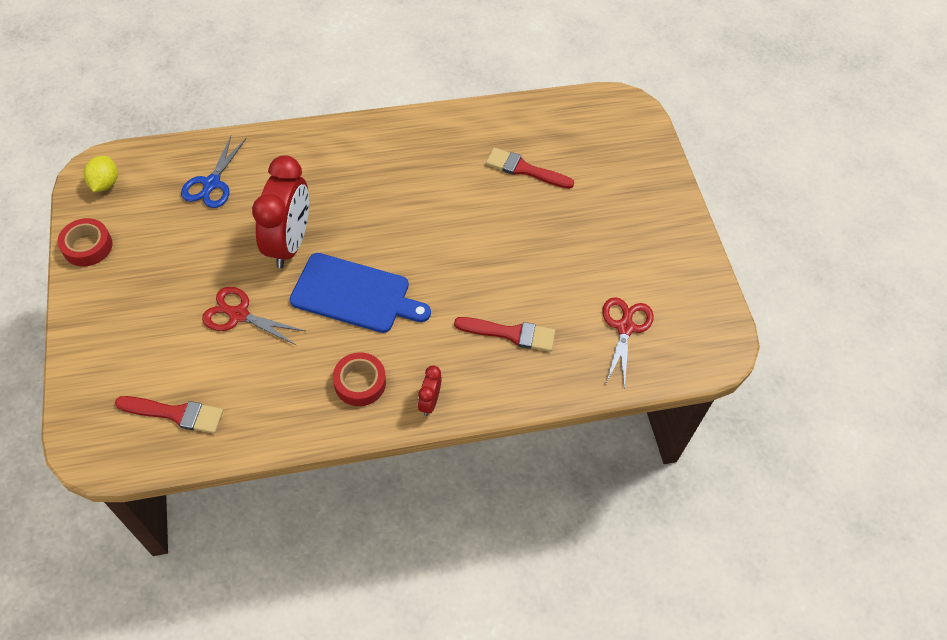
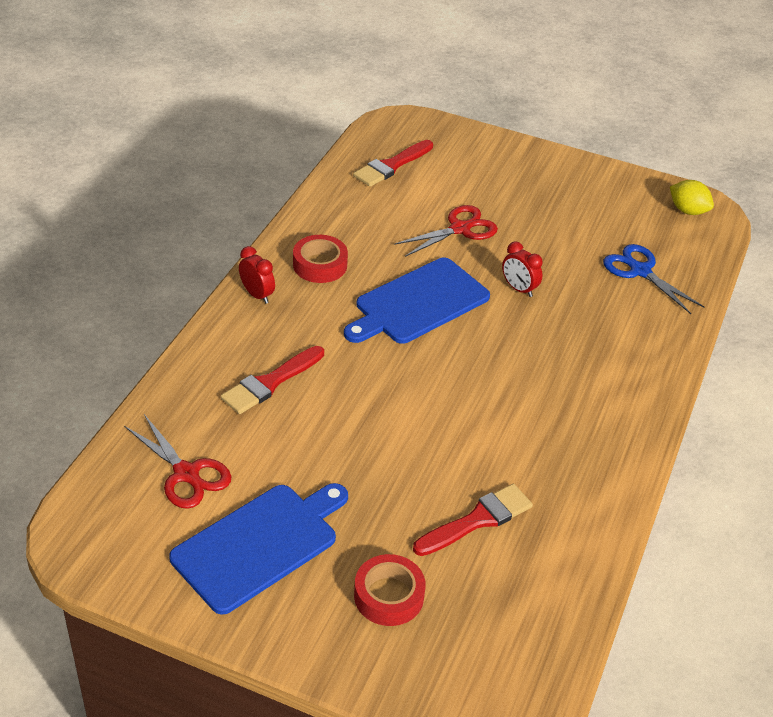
camera: 125 degrees right, 15 degrees down
(87, 246) = (612, 179): red tape -> red tape (388, 596)
(289, 243) = (519, 289): red clock -> red clock, size x0.45
(636, 257) = (259, 544): none -> blue cutting board

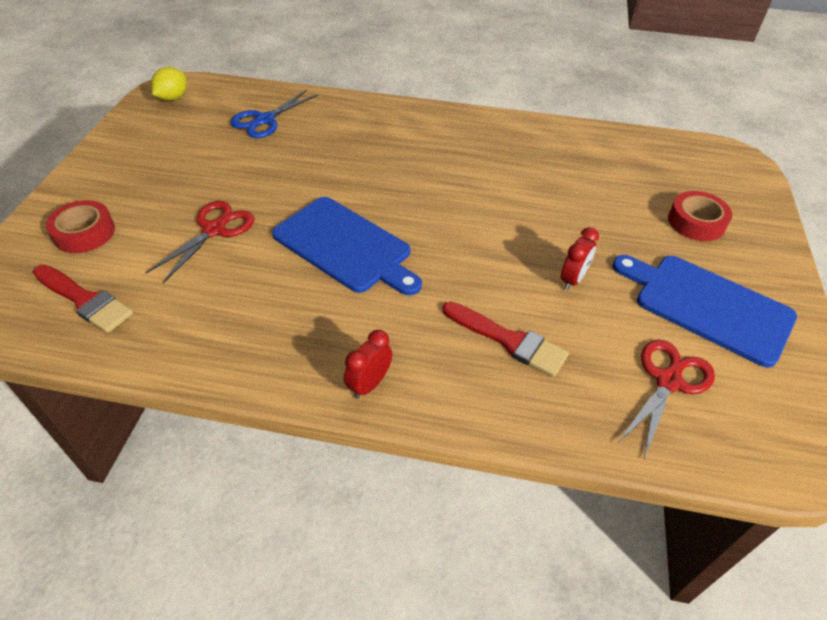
camera: 100 degrees left, 5 degrees up
(320, 265) = (299, 335): red tape -> red tape (84, 233)
(460, 229) = (214, 230): red scissors -> red scissors turned 75 degrees clockwise
(477, 520) = (593, 185): red brush -> none
(519, 289) = (306, 184): red clock -> red clock (572, 279)

